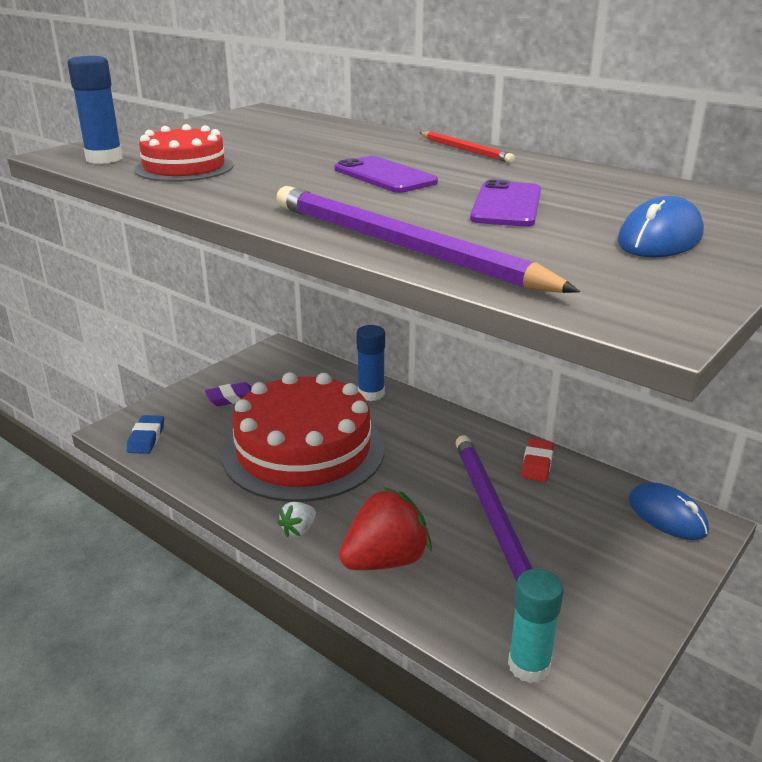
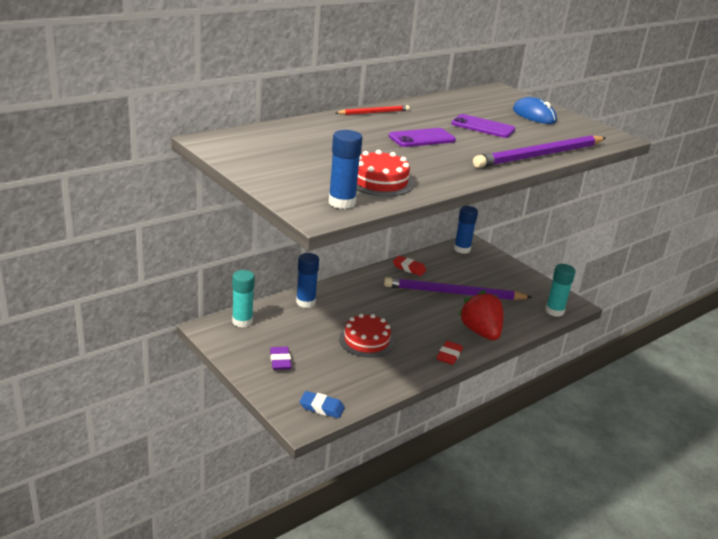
camera: 80 degrees left, 0 degrees up
(298, 530) = (449, 355): white strawberry -> red eraser
(303, 363) = (242, 321): none -> turquoise glue stick
(303, 451) = (366, 340): red cake -> red cake, size x0.49
(667, 516) = (462, 249): blue mouse -> blue glue stick

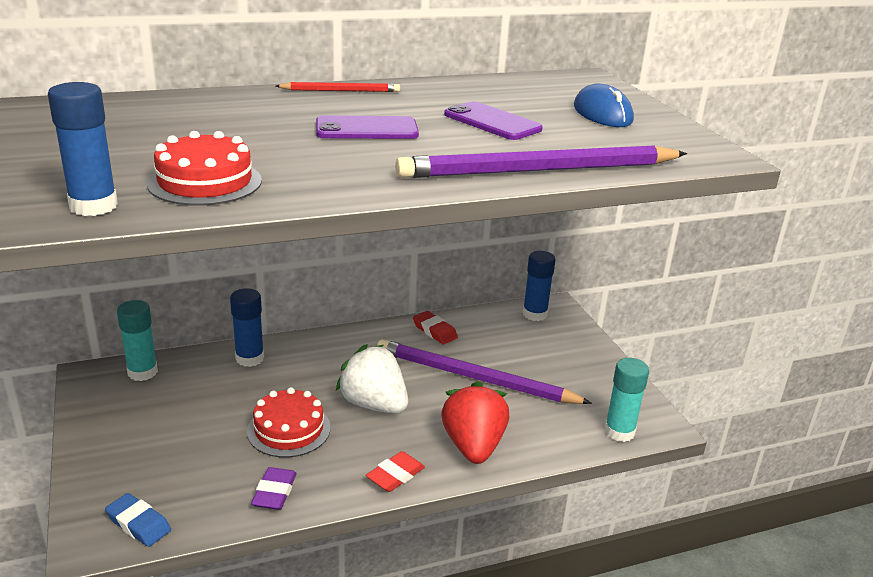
camera: 20 degrees right, 0 degrees up
(280, 361) = (142, 439): purple eraser -> purple eraser (274, 492)
(406, 318) = (374, 404): none -> white strawberry

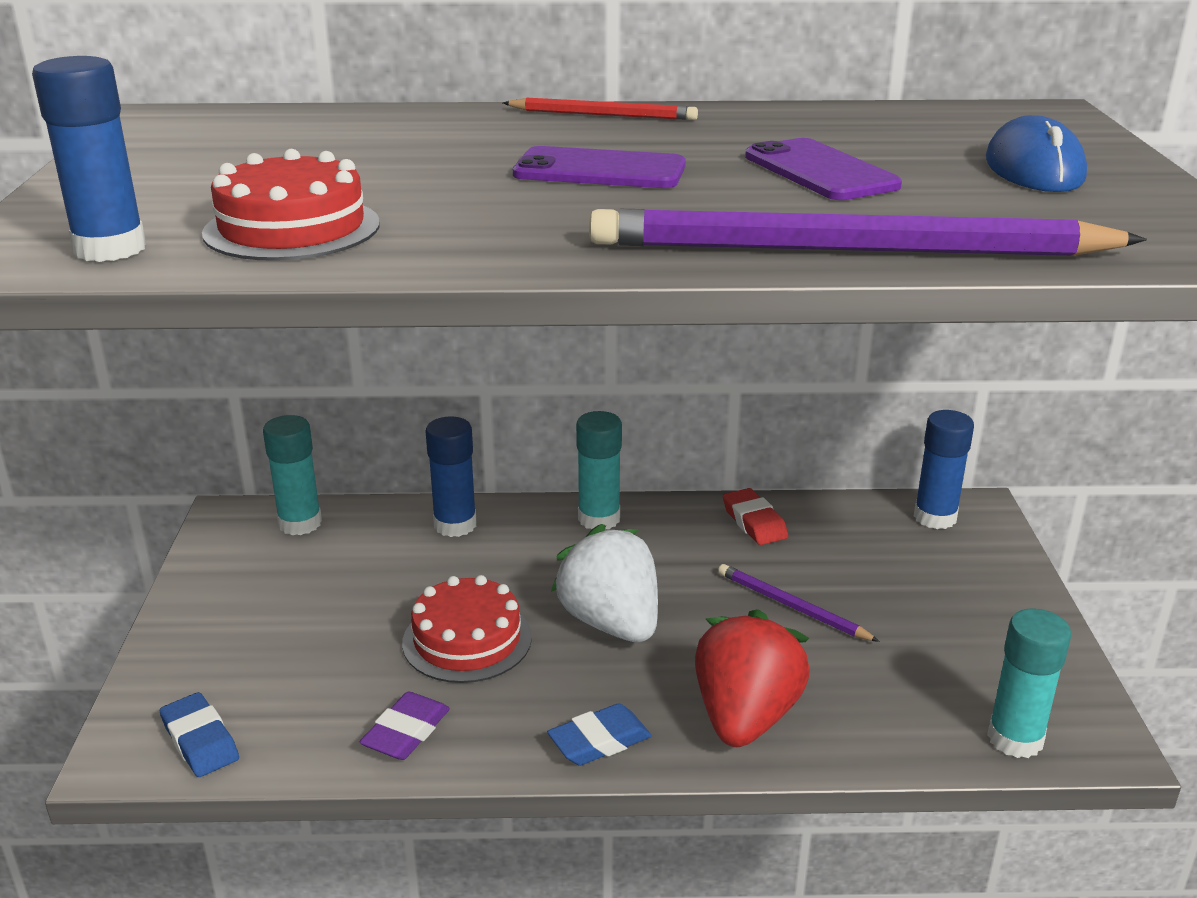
camera: 20 degrees right, 0 degrees up
(340, 342) = (599, 519): none -> turquoise glue stick
(395, 475) = (599, 741): red eraser -> blue eraser
(475, 378) = (792, 607): purple pencil -> purple pencil, size x0.49

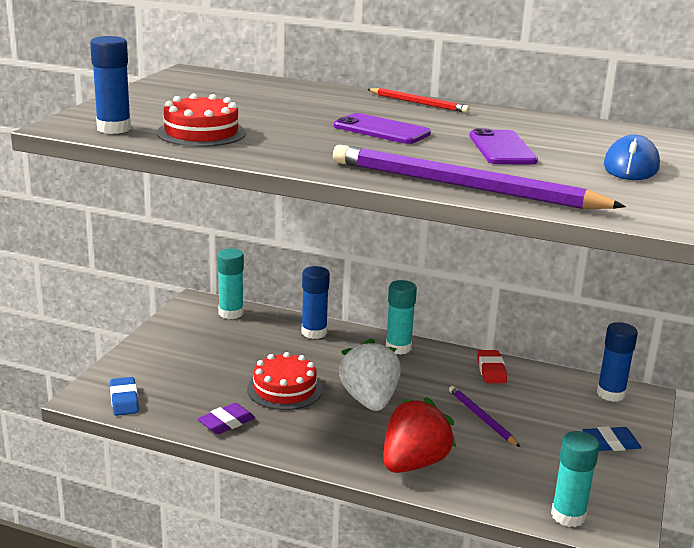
camera: 20 degrees right, 5 degrees down
(599, 741) = (324, 453): blue eraser -> blue eraser (610, 443)

